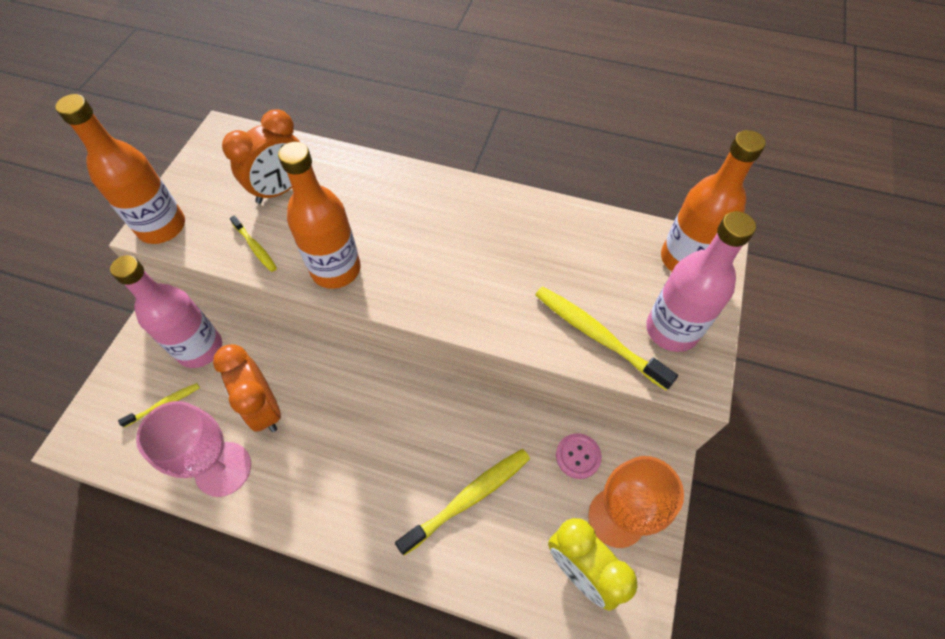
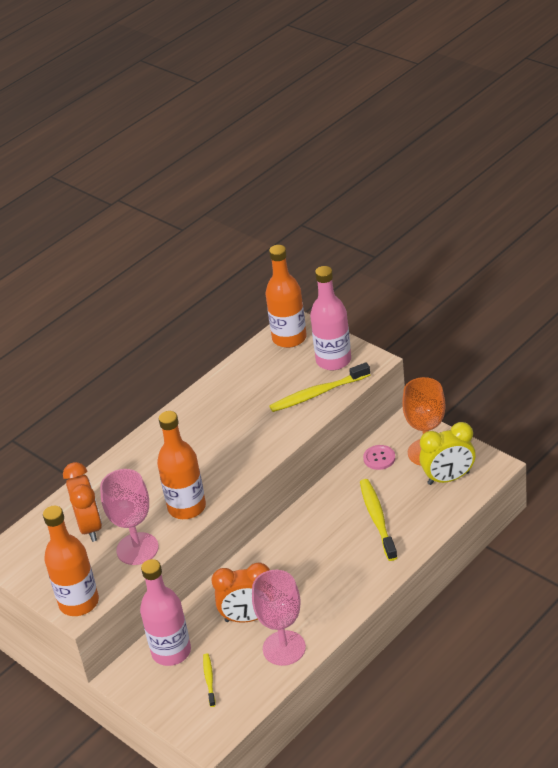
camera: 60 degrees left, 20 degrees down
(255, 247) = (137, 549): yellow toothbrush -> pink goblet

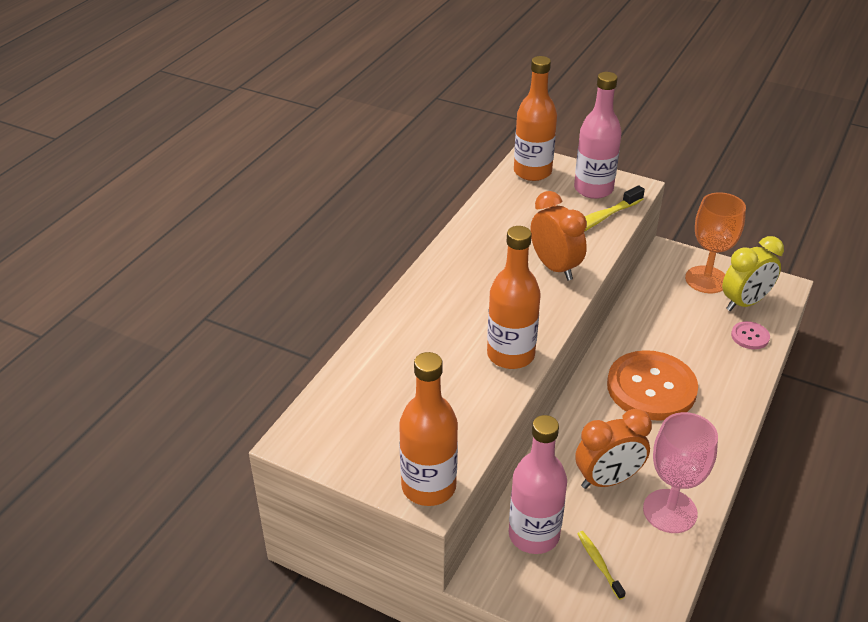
camera: 20 degrees left, 0 degrees up
(90, 527) = (399, 390): orange clock -> orange clock (555, 267)
(137, 549) = (473, 410): pink goblet -> none
(323, 546) = (651, 388): none -> orange button
(377, 519) = (694, 352): yellow toothbrush -> none
(379, 458) = (659, 290): pink button -> pink button (750, 336)

